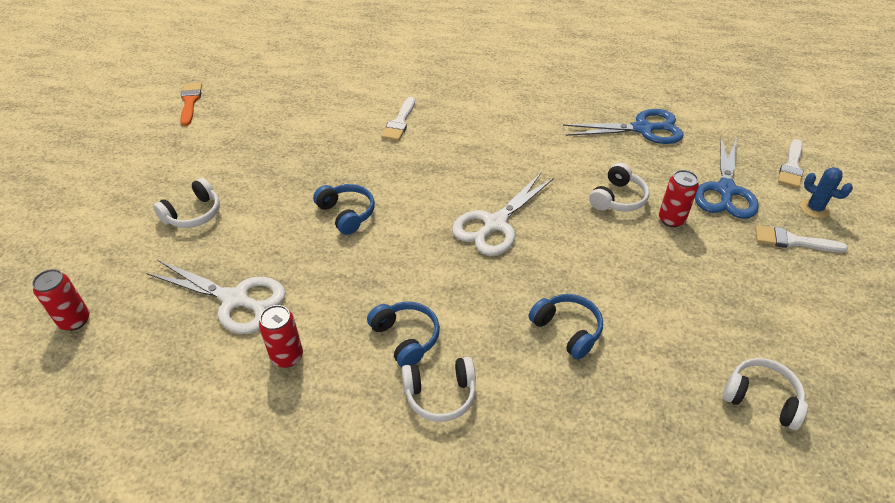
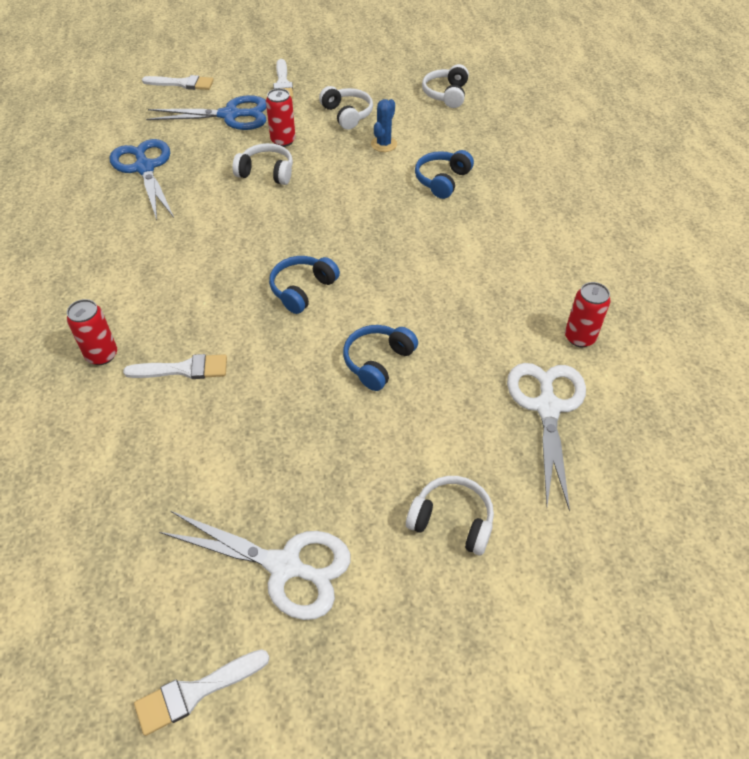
camera: 110 degrees left, 5 degrees up
(75, 320) = (668, 547): red can -> red can (102, 355)
(190, 102) = (195, 692): orange brush -> white brush
(406, 338) = (508, 267): blue headphones -> blue headphones (302, 289)
(440, 395) = (547, 233): white headphones -> white headphones (347, 114)
(494, 224) = (340, 243): white scissors -> white scissors (285, 566)
(814, 209) = (237, 74): blue cactus -> blue cactus (384, 144)

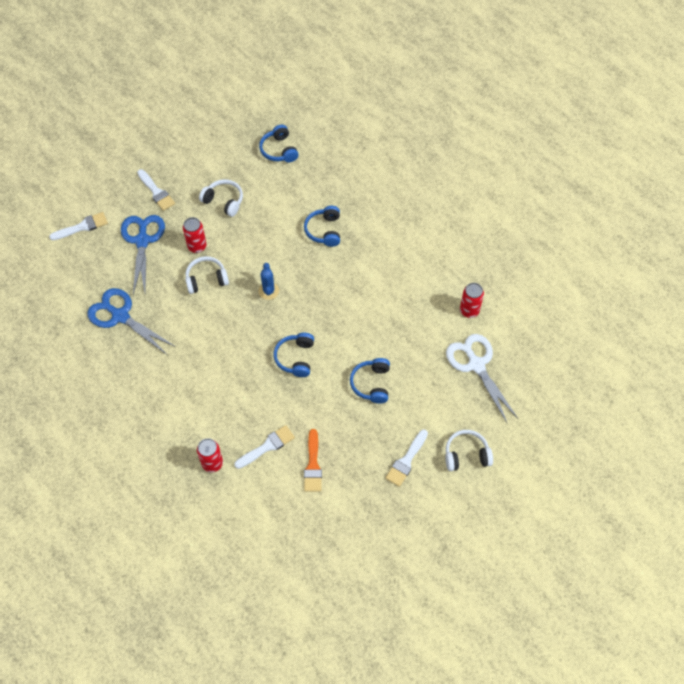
camera: 30 degrees left, 10 degrees up
(195, 692) = (404, 601): white brush -> white brush (406, 460)
(221, 420) = (313, 465): none -> orange brush
(230, 115) = (142, 240): blue scissors -> blue scissors turned 60 degrees counterclockwise
(285, 566) = (403, 522): white scissors -> none
(384, 144) = (267, 217): blue cactus -> blue cactus (268, 291)
(446, 94) = (279, 150): white headphones -> blue headphones

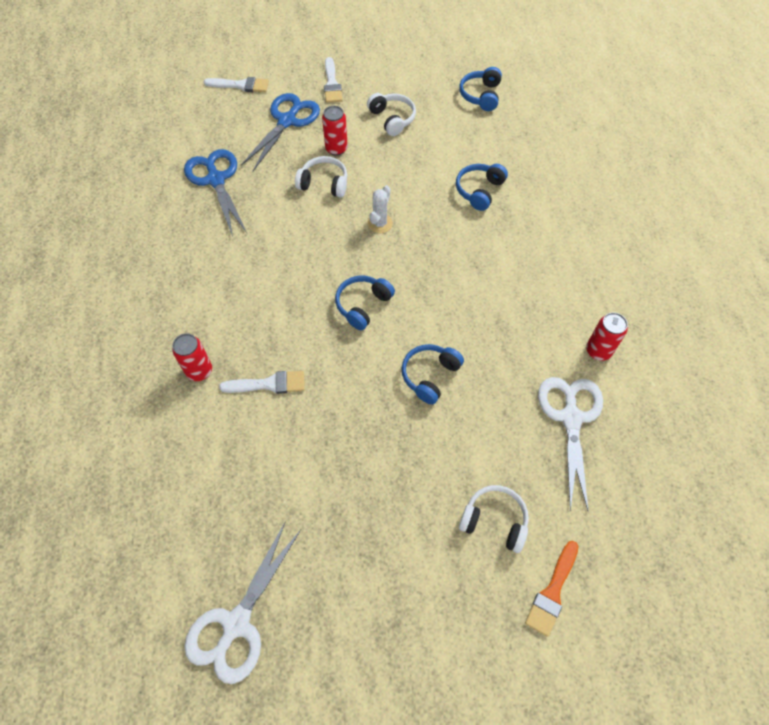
camera: 30 degrees right, 0 degrees up
(268, 291) = (380, 223): blue cactus -> white cactus
(313, 465) = (304, 432): orange brush -> orange brush (552, 592)
(349, 603) = (236, 624): none -> white scissors
(406, 460) = (415, 487): white brush -> none

